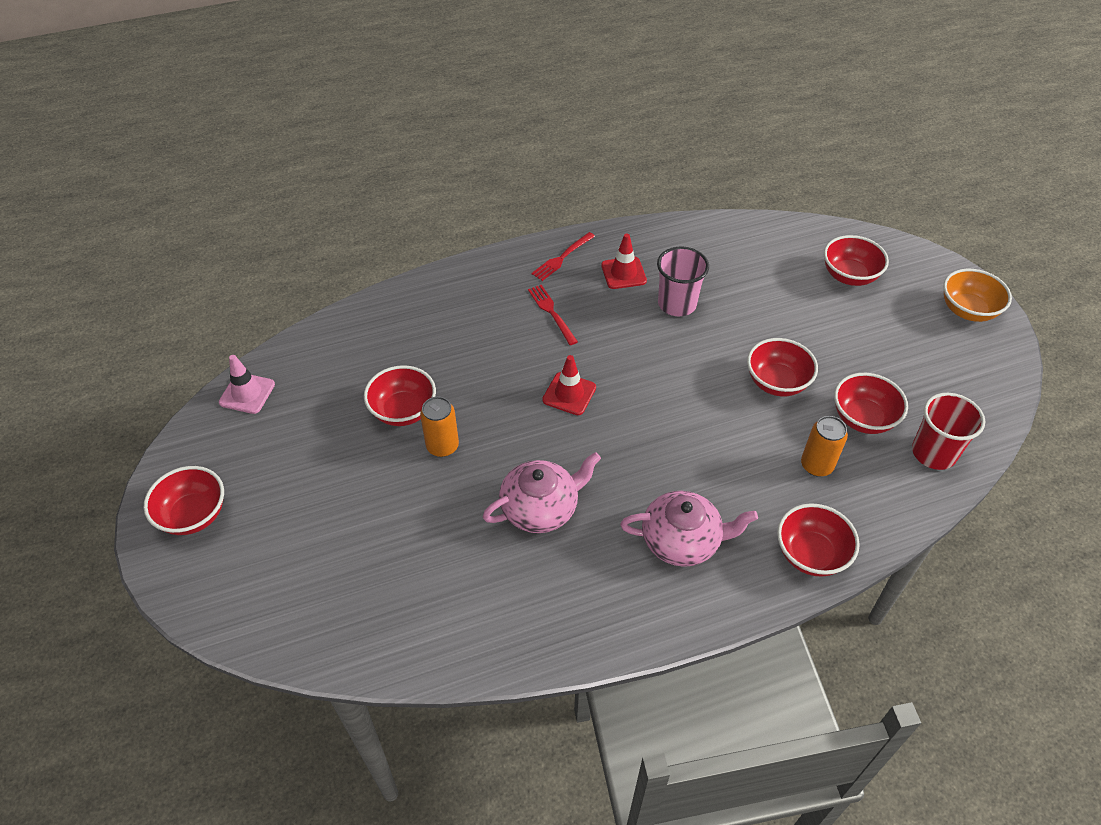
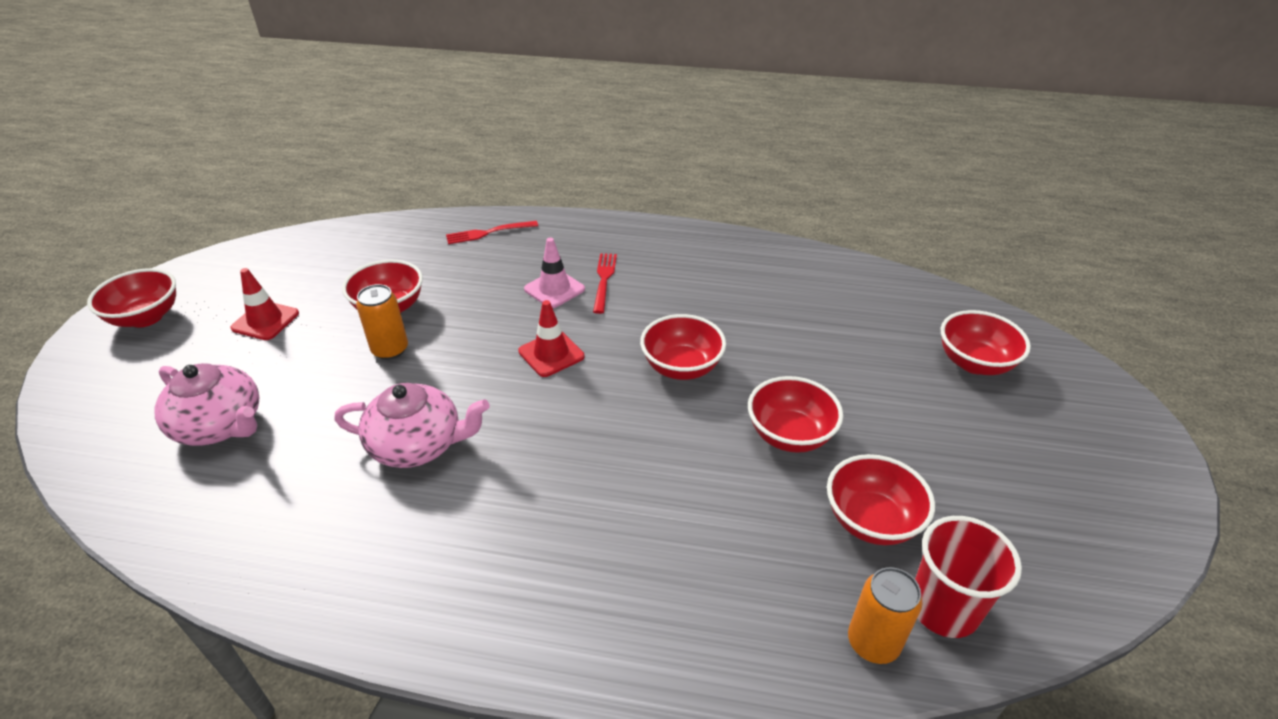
camera: 30 degrees right, 10 degrees down
(247, 393) = (288, 247): pink traffic cone -> pink traffic cone (554, 289)
(562, 258) = (659, 240): red fork -> red fork (488, 233)
(623, 273) = (708, 272): red traffic cone -> red traffic cone (265, 321)
(677, 304) = (740, 317): pink cup -> none
(682, 540) = (527, 550): pink teapot -> pink teapot (220, 425)
(810, 554) = (666, 649): red bowl -> red bowl (681, 367)
(816, 465) = (764, 546): orange can -> orange can (873, 642)
(967, 310) = (1122, 459): orange bowl -> none

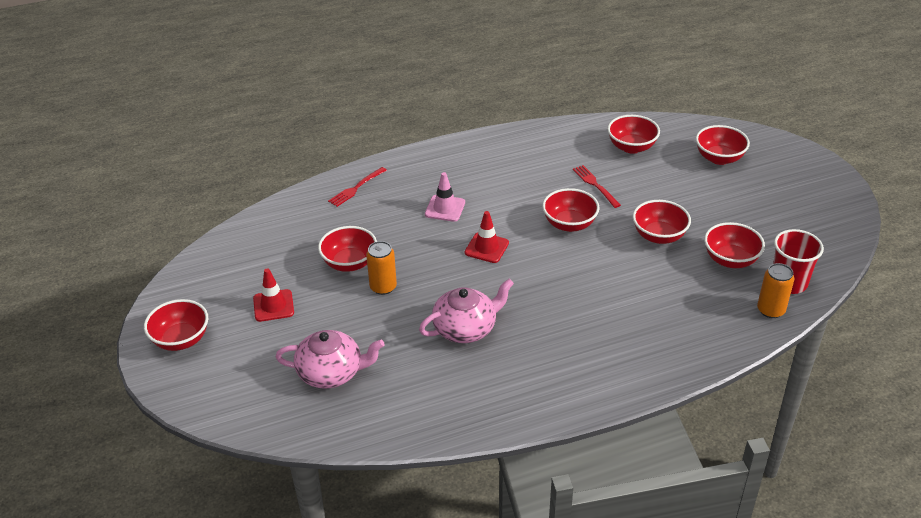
camera: 30 degrees left, 0 degrees up
(604, 280) = (470, 190): red fork -> red fork (595, 185)
(855, 303) = (631, 147): none -> red bowl

